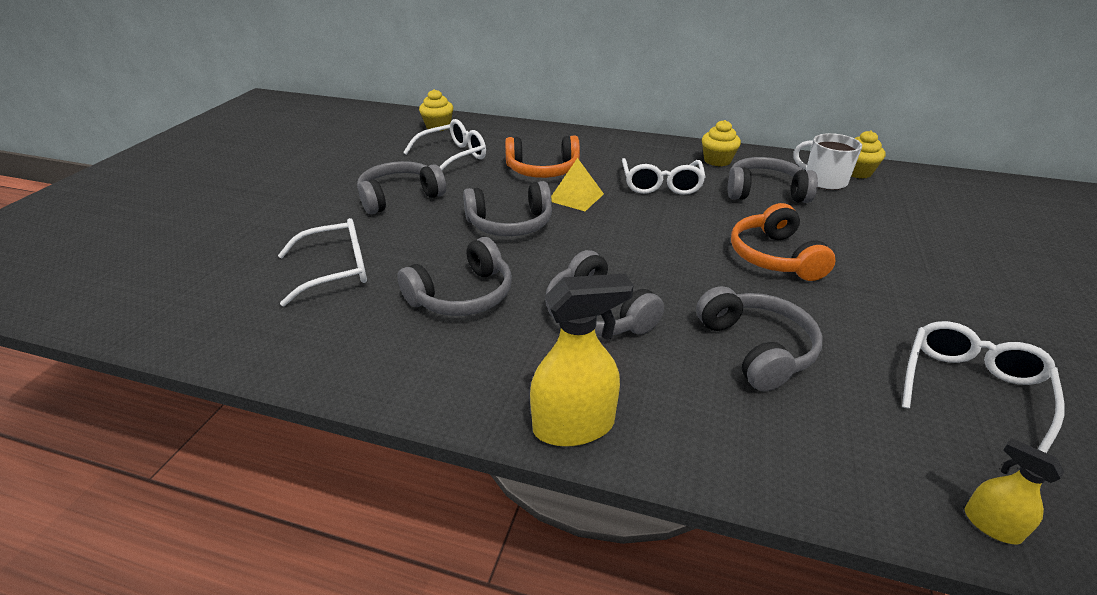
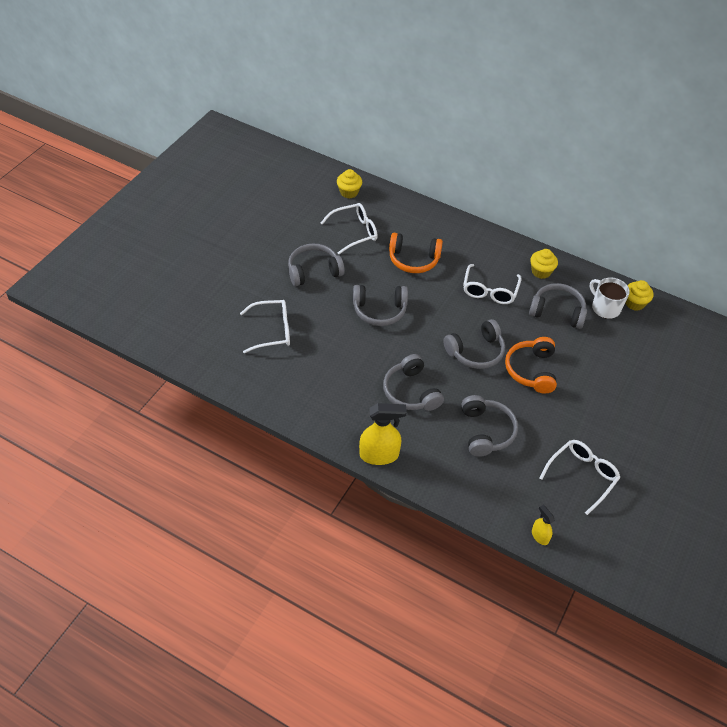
camera: 10 degrees right, 15 degrees up
(463, 295) = (341, 364): grey headphones -> grey headphones (476, 352)
(576, 197) = (428, 293): yellow pyramid -> none

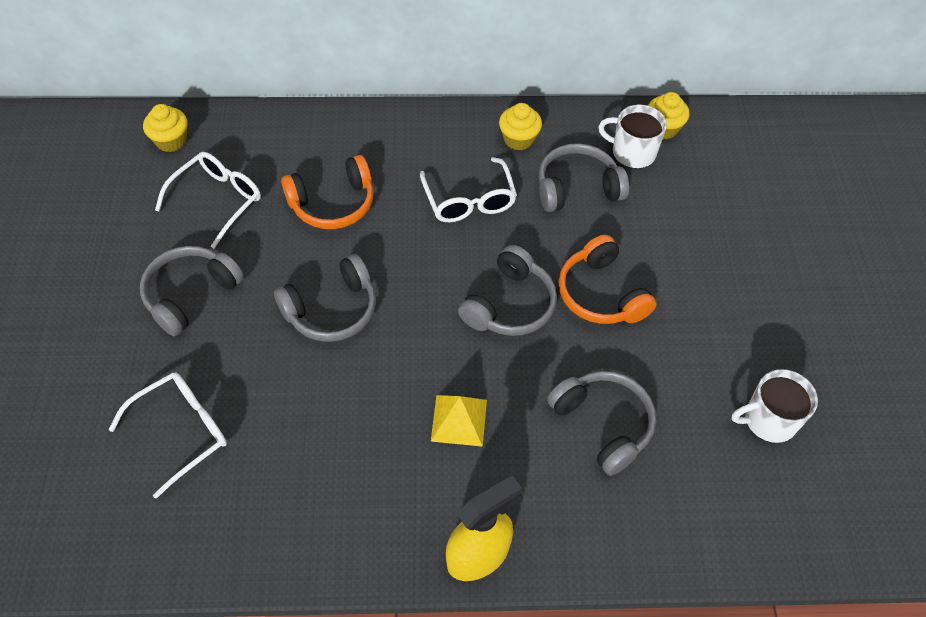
camera: 30 degrees left, 5 degrees up
(410, 392) = (459, 420): grey headphones -> yellow pyramid
(540, 536) = (779, 550): yellow spray bottle -> none
(582, 476) = (768, 420): white glasses -> white mug

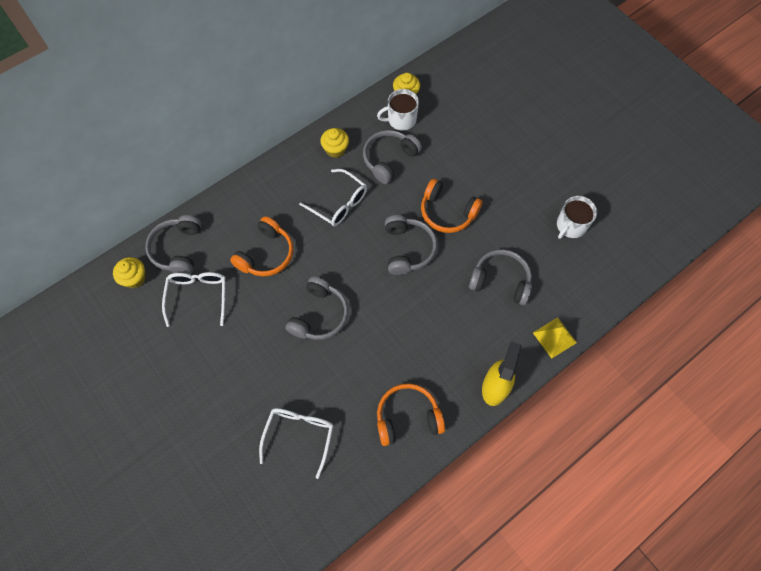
camera: 35 degrees left, 10 degrees up
(190, 294) = (234, 360): grey headphones -> grey headphones (177, 249)
(329, 507) = (407, 417): none -> orange headphones
(459, 420) = (432, 327): yellow pyramid -> yellow pyramid (554, 337)

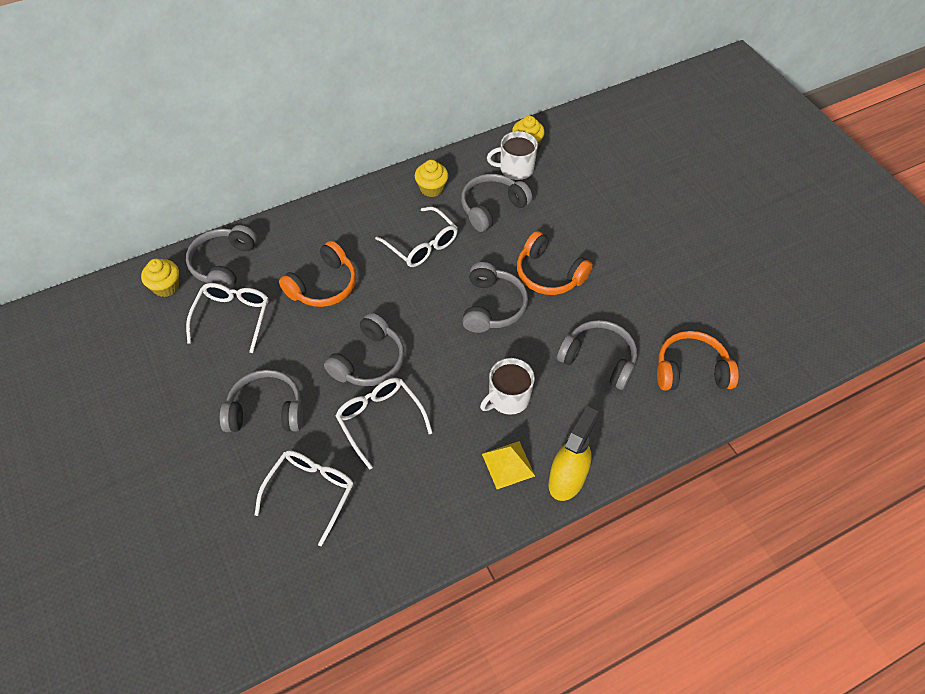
camera: 10 degrees right, 10 degrees down
(247, 373) = (266, 410): none -> grey headphones
(339, 364) = (380, 420): none -> white glasses
(407, 417) = (449, 495): orange headphones -> orange headphones (691, 370)
(554, 337) = (654, 435): yellow pyramid -> yellow pyramid (508, 464)
(570, 226) = (698, 312): white mug -> white mug (508, 398)

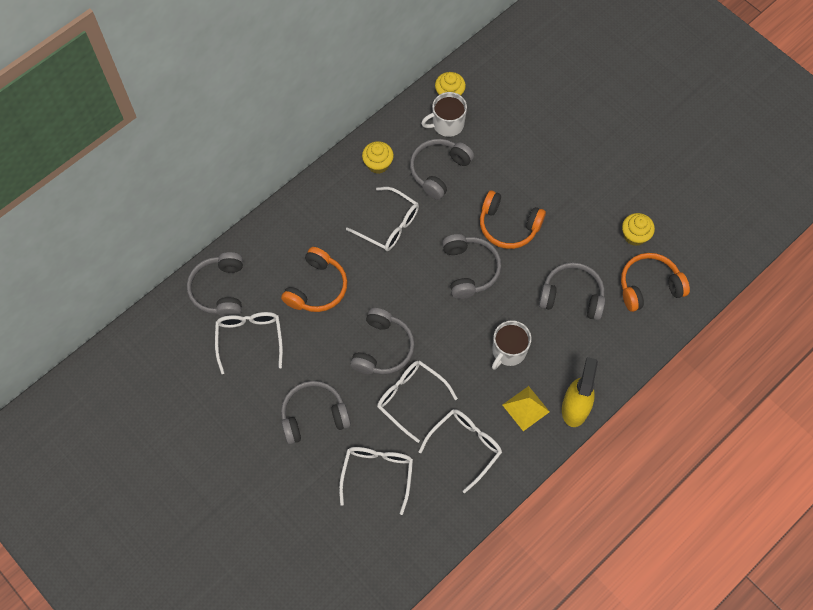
camera: 15 degrees left, 10 degrees up
(166, 287) = (178, 325): yellow cupcake -> yellow cupcake (634, 236)
(423, 488) = (465, 446): none -> white glasses

